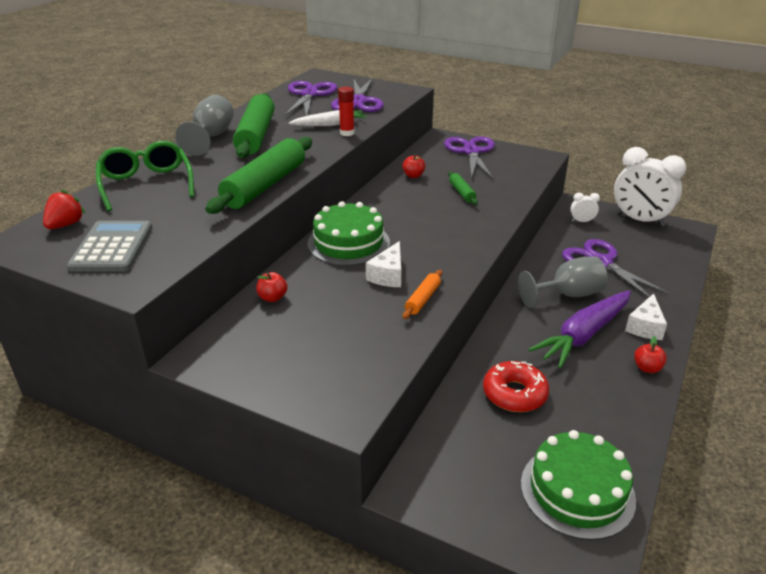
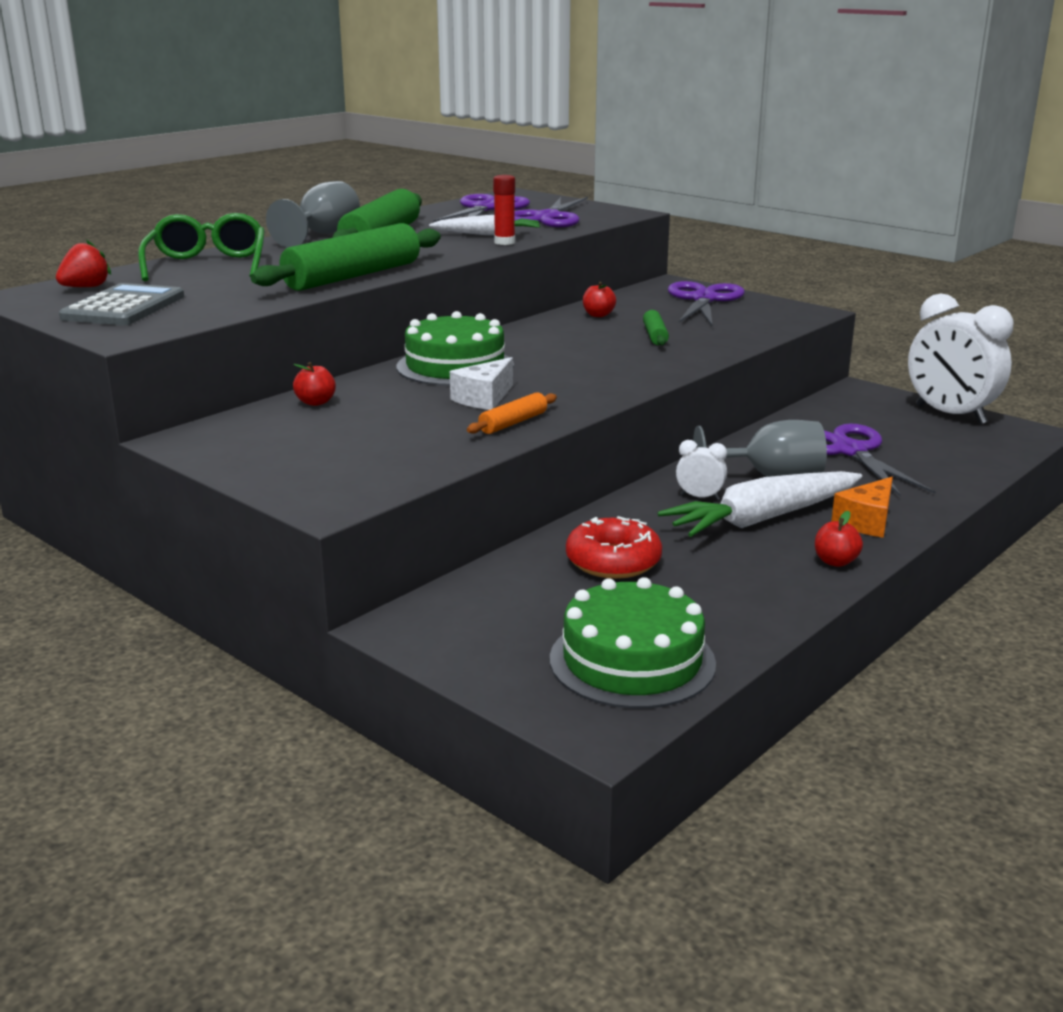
camera: 15 degrees right, 10 degrees down
(582, 221) = (853, 407): white clock -> white clock (699, 497)
(583, 335) = (762, 519): purple carrot -> white carrot
(645, 327) = (867, 521): white cheese -> orange cheese

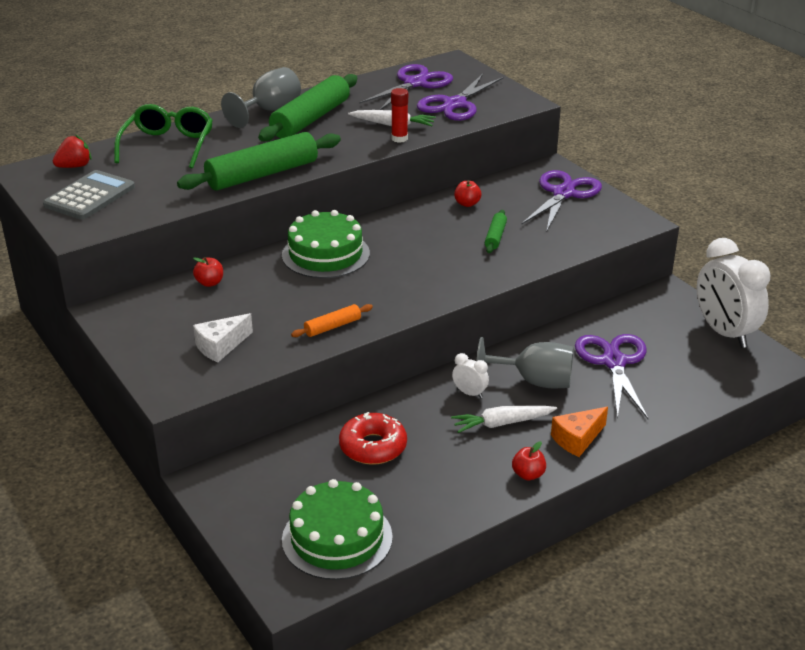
camera: 15 degrees right, 10 degrees up
(484, 398) = (327, 295): white cheese -> white cheese (221, 346)
(762, 519) = (502, 423): white carrot -> white carrot, size x0.61

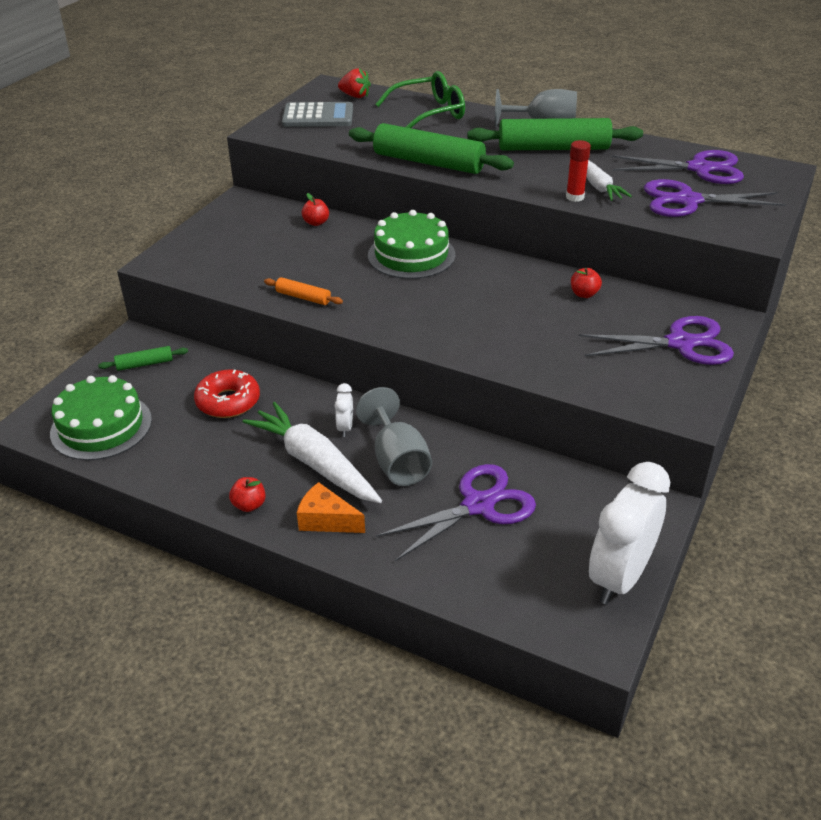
camera: 60 degrees right, 5 degrees up
(221, 346) = (233, 259): white cheese -> none
(495, 237) = (541, 329): green rolling pin -> green rolling pin (145, 364)
(502, 423) = (314, 463): white carrot -> white carrot, size x1.64

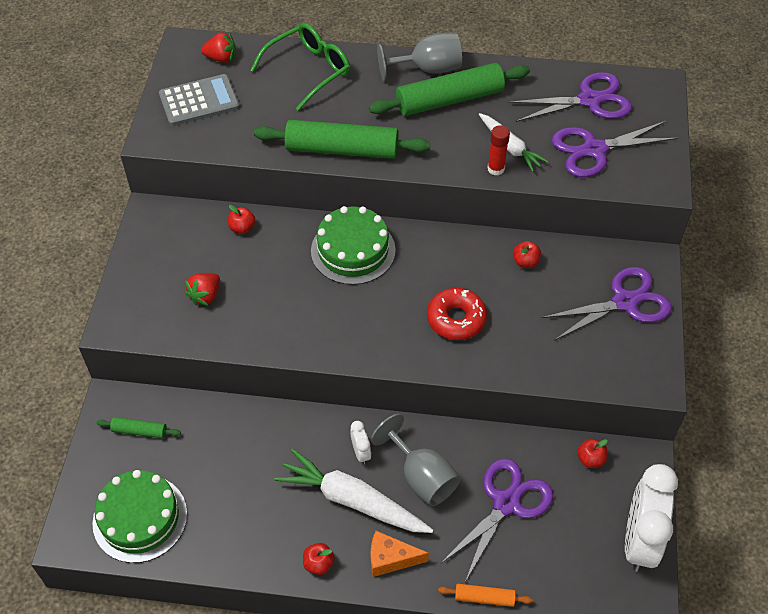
camera: 20 degrees left, 15 degrees up
(145, 364) = (139, 431): green rolling pin -> green rolling pin turned 45 degrees clockwise
(228, 401) = (242, 453): red donut -> red donut (456, 319)
(252, 259) = (205, 296): none -> red strawberry
(303, 297) = (279, 335): orange rolling pin -> orange rolling pin (484, 598)
(594, 491) = (590, 459): none -> red apple

